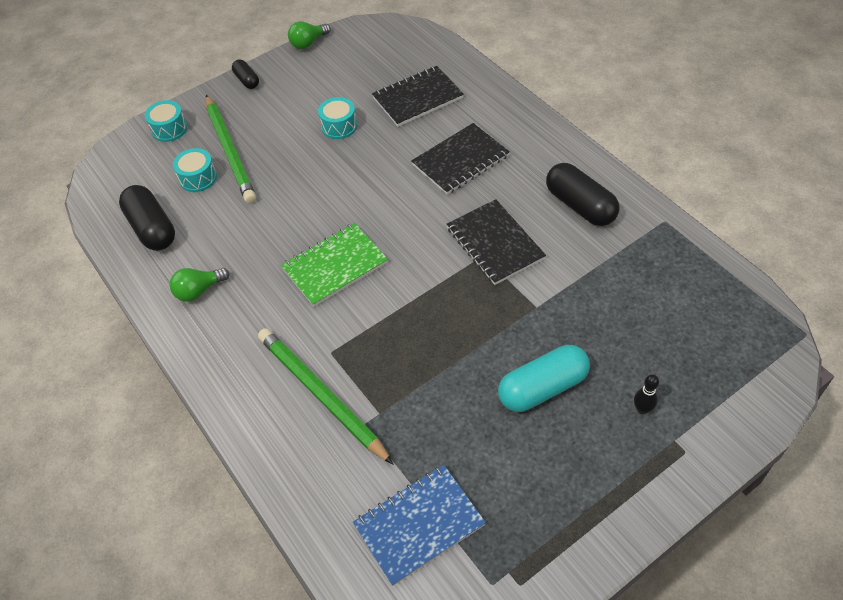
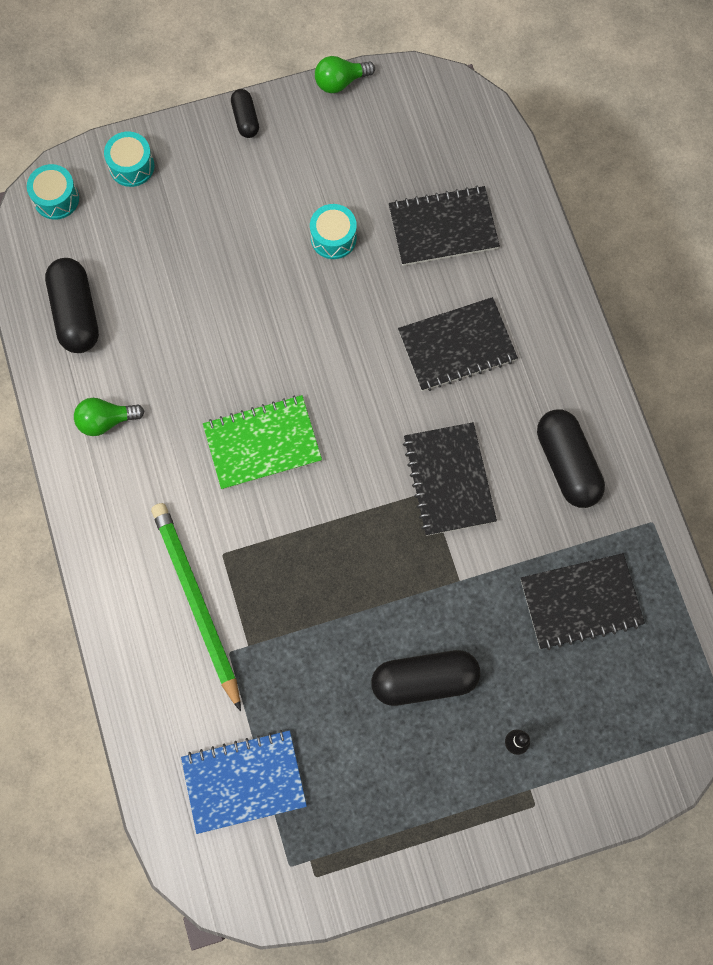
camera: 15 degrees right, 20 degrees up
(198, 178) = (146, 257): turquoise drum -> turquoise drum (56, 199)
(230, 151) = (193, 229): green pencil -> none
(542, 388) = (424, 680): turquoise capsule -> black capsule
(640, 290) = (580, 602): none -> black notebook

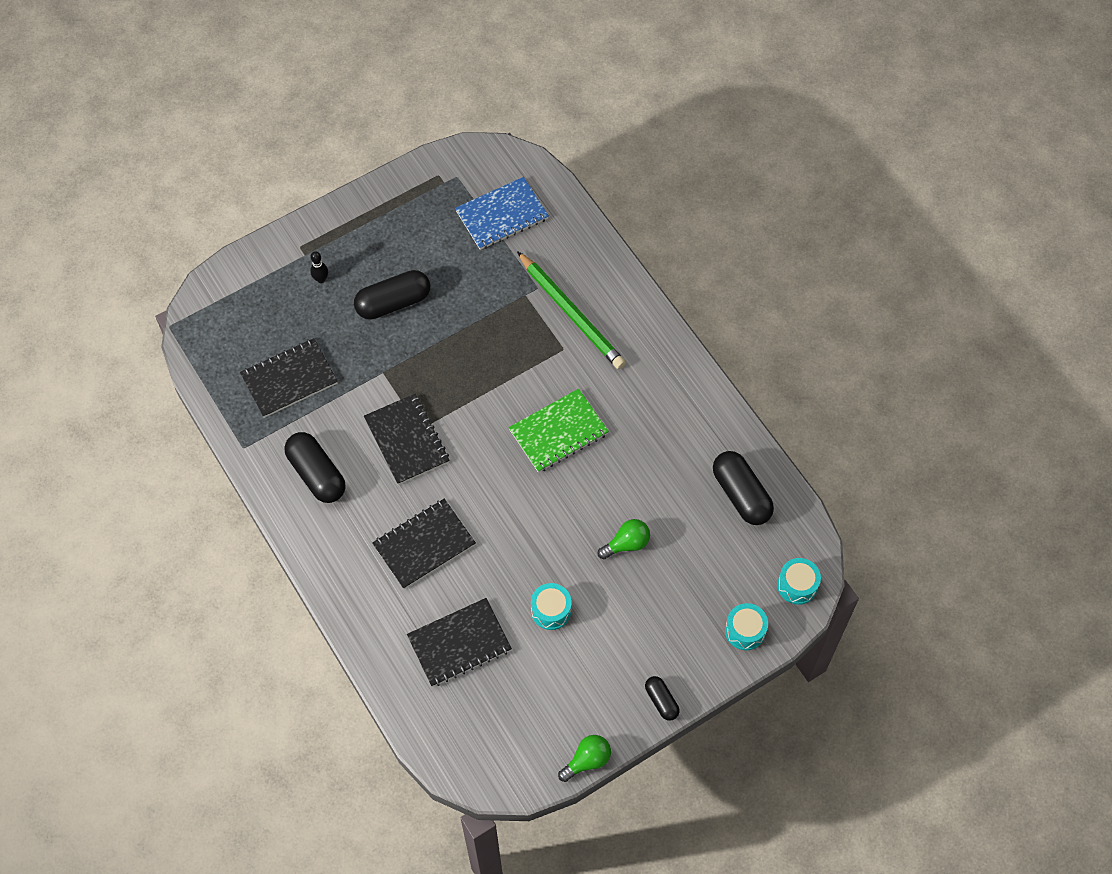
camera: 165 degrees right, 10 degrees down
(106, 421) = (684, 419): green light bulb -> green light bulb (626, 544)

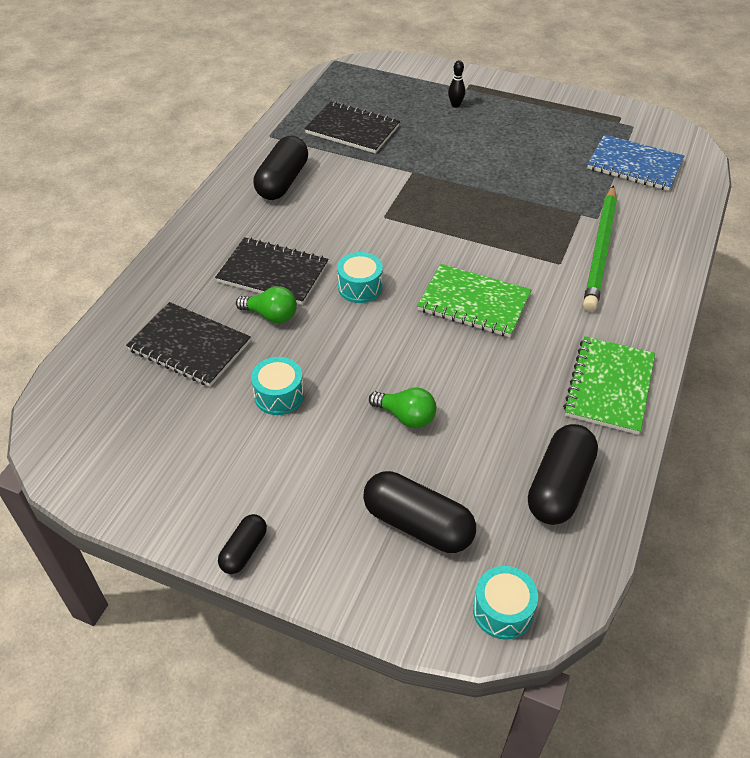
camera: 55 degrees right, 15 degrees down
(393, 303) = (480, 148): black capsule -> black capsule (418, 524)
(406, 440) = (364, 214): black notebook -> none
(587, 760) = (123, 519): green light bulb -> green light bulb (271, 315)
(691, 407) = (609, 386): none -> green notebook
(745, 631) = (397, 587): turquoise drum -> turquoise drum (360, 287)

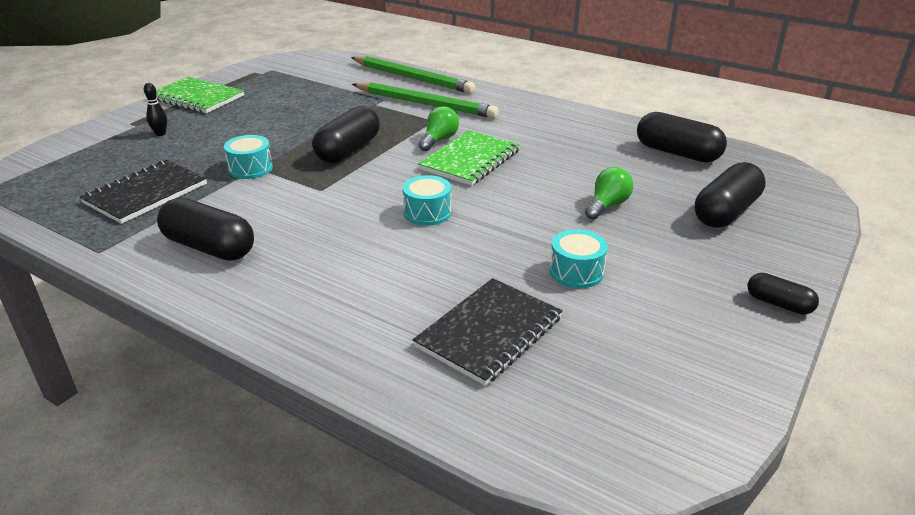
camera: 80 degrees left, 15 degrees down
(271, 315) = (453, 270): green light bulb -> green light bulb (439, 140)
(273, 273) = (381, 264): black notebook -> none
(465, 217) = (348, 150): none -> black capsule
(502, 610) = (796, 188): turquoise drum -> turquoise drum (250, 168)
(609, 386) = (578, 123): green notebook -> green notebook (197, 97)
(634, 165) = (324, 77): blue notebook -> none
(671, 229) = (412, 78): none -> green pencil

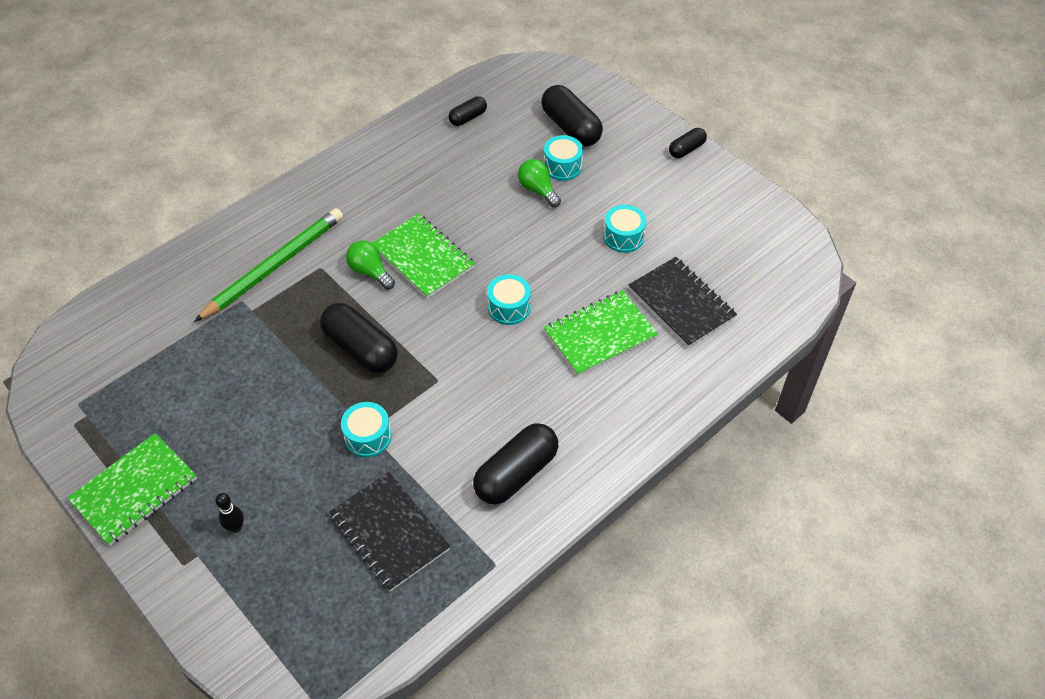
camera: 75 degrees left, 20 degrees up
(411, 275) = (600, 335): none -> green notebook
(412, 78) = (191, 264): green pencil -> none
(658, 215) = (562, 166): none -> turquoise drum
(677, 153) = (468, 117): black capsule -> black capsule, size x0.55

